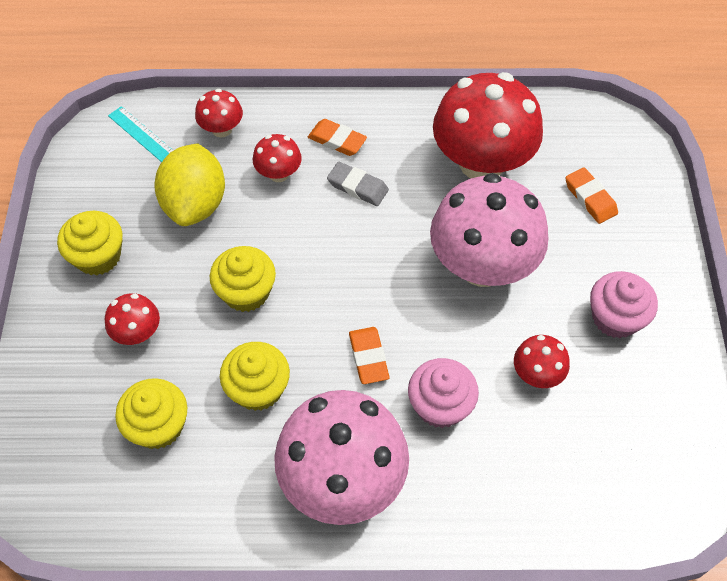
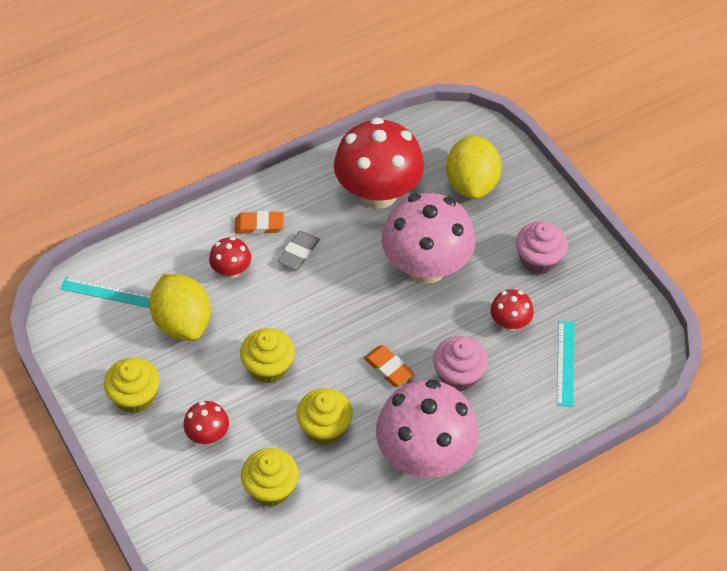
camera: 30 degrees left, 5 degrees down
(222, 129) = (162, 257): red mushroom -> none
(357, 187) = (299, 253): grey eraser -> grey eraser turned 60 degrees counterclockwise
(573, 455) = (565, 363): none -> turquoise ruler
(590, 198) = (472, 184): orange eraser -> yellow lemon

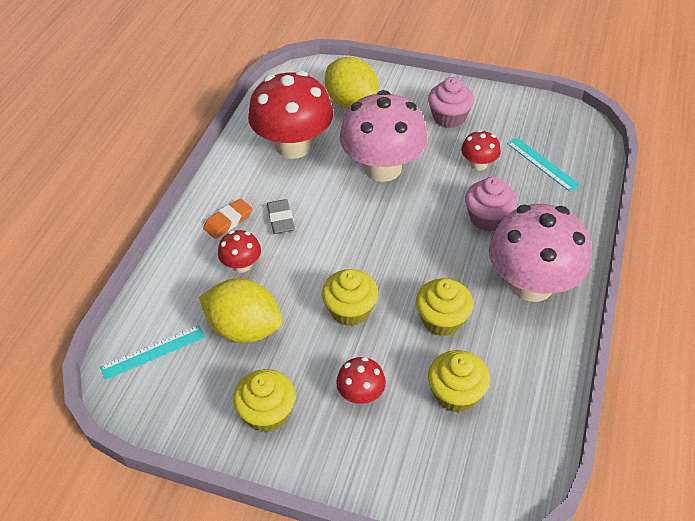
camera: 40 degrees left, 5 degrees down
(388, 368) = (437, 247): orange eraser -> none

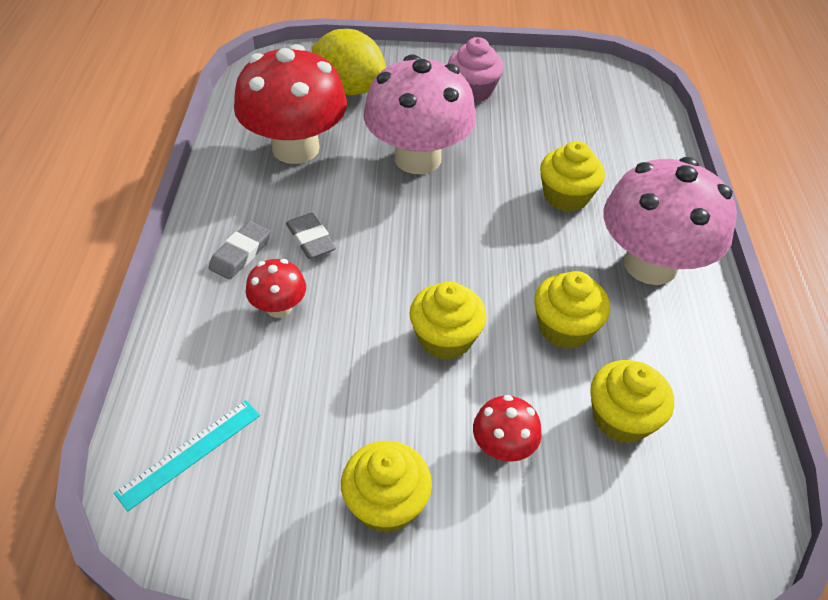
camera: 20 degrees left, 0 degrees up
(228, 221) = (240, 254): orange eraser -> grey eraser
(244, 328) = (312, 392): yellow lemon -> none
(479, 164) = (529, 137): red mushroom -> none
(488, 218) = (566, 196): pink cupcake -> yellow cupcake
(542, 164) = (600, 127): turquoise ruler -> none

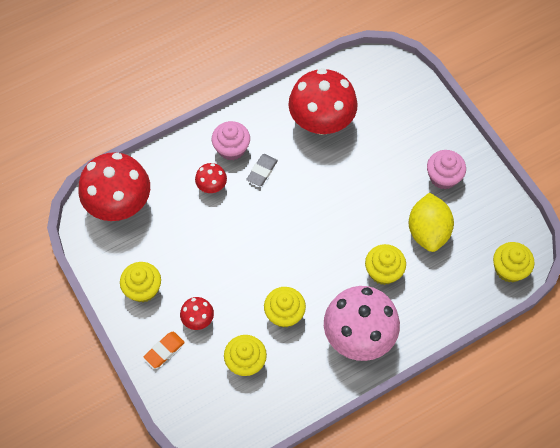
camera: 60 degrees right, 15 degrees up
(189, 453) = (119, 204): turquoise ruler -> red mushroom
(240, 254) = (231, 148): grey eraser -> pink cupcake
(349, 88) = (392, 114): yellow lemon -> yellow lemon (428, 231)
(418, 158) = (358, 183): pink mushroom -> none
(445, 338) = (241, 265): yellow cupcake -> yellow cupcake (509, 269)
(533, 533) = (164, 350): none -> orange eraser

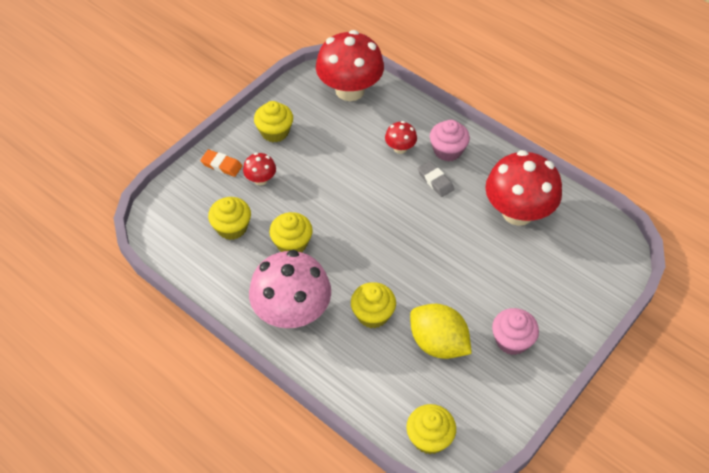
camera: 70 degrees right, 10 degrees down
(262, 171) = (435, 181): grey eraser -> grey eraser turned 45 degrees clockwise
(428, 231) = (438, 343): yellow lemon -> yellow lemon turned 60 degrees clockwise

